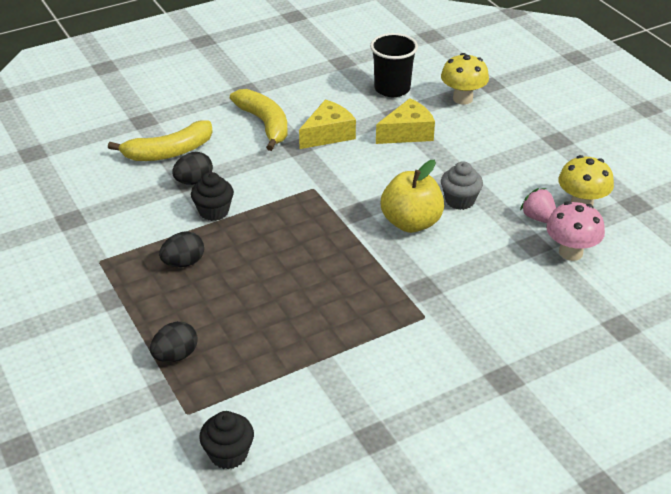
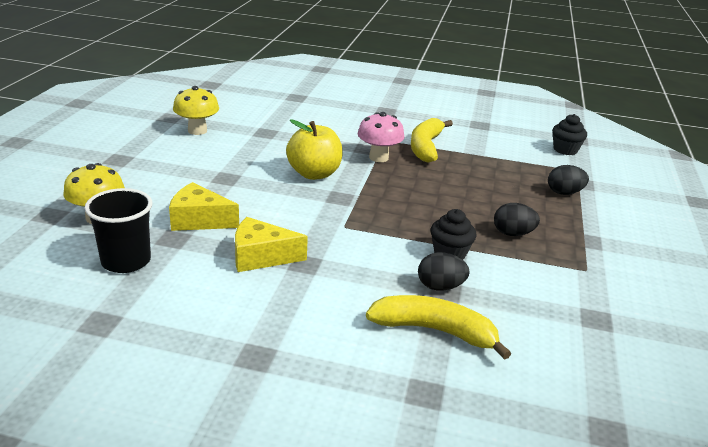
camera: 140 degrees left, 10 degrees down
(265, 124) = (300, 301): yellow banana -> yellow banana (426, 147)
(460, 200) = (259, 167): grey cupcake -> none
(538, 218) = (235, 138): pink strawberry -> none
(570, 252) = (255, 121): pink mushroom -> pink mushroom (378, 157)

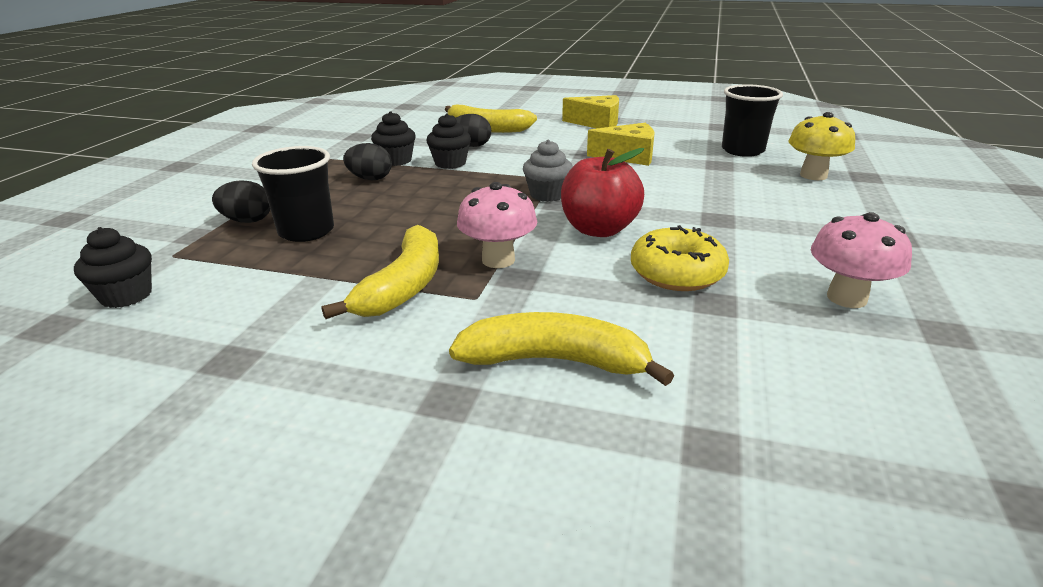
camera: 175 degrees left, 0 degrees up
(197, 131) = (846, 298): yellow mushroom -> pink mushroom
(199, 220) = (708, 177): yellow cheese -> yellow cheese (597, 123)
(277, 145) = (677, 273): none -> yellow donut
(314, 174) = (599, 229): yellow apple -> red apple
(346, 117) = (555, 361): none -> yellow banana
(349, 206) = (547, 195): none -> grey cupcake
(509, 261) = (396, 160): none -> black cupcake
(513, 182) = (306, 231): none -> black cup

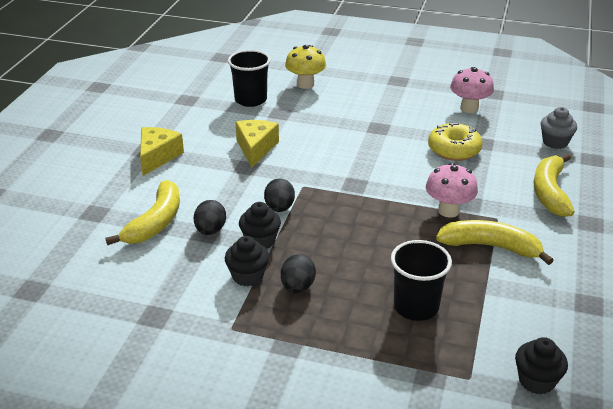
camera: 90 degrees left, 5 degrees up
(247, 221) = (398, 349): black egg -> black egg (279, 208)
(547, 195) = (338, 189): grey cupcake -> grey cupcake (555, 142)
(599, 229) = (398, 171): red apple -> none

